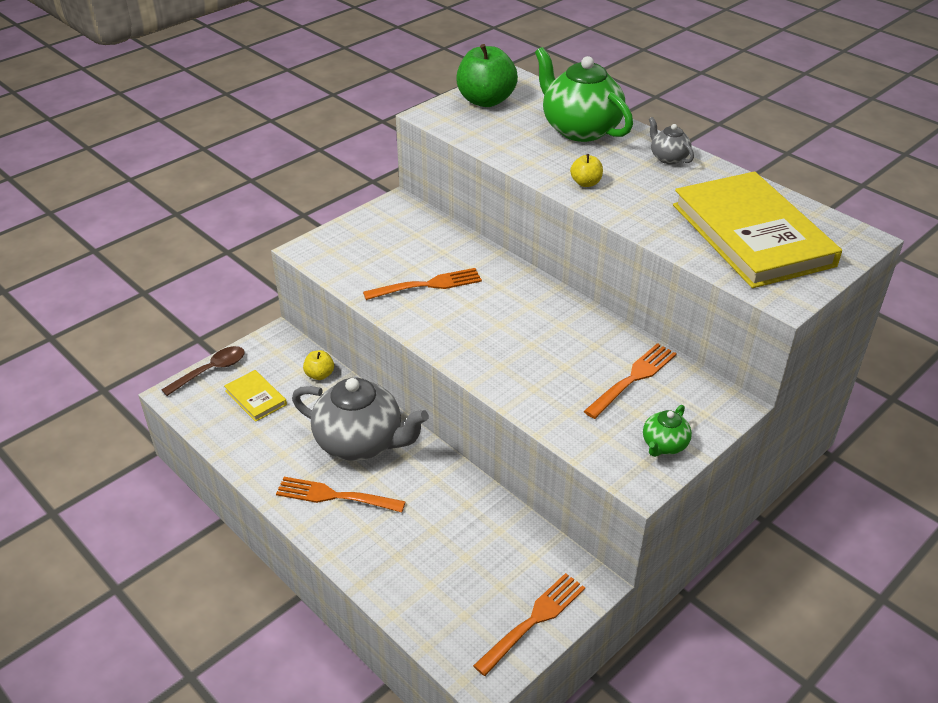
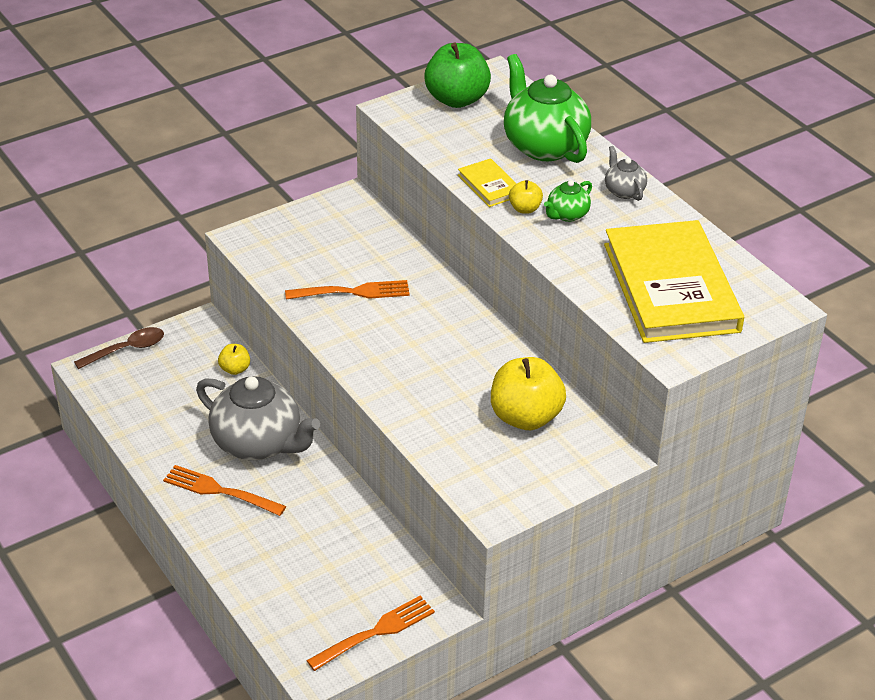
camera: 10 degrees right, 0 degrees up
(255, 398) = (165, 383): yellow book -> yellow book (489, 185)
(632, 379) = (525, 417): orange fork -> yellow apple
(664, 445) = (530, 485): green teapot -> green teapot (567, 215)

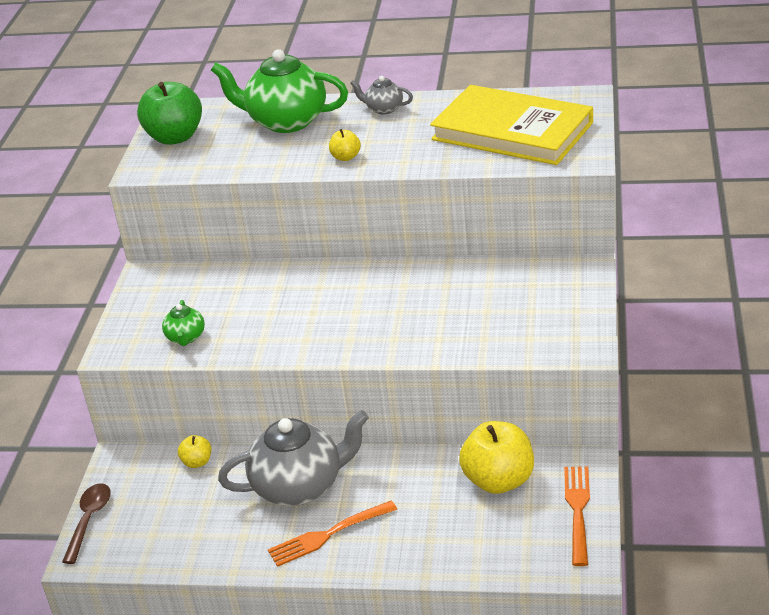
camera: 45 degrees left, 5 degrees down
(352, 292) = (258, 318): orange fork -> none
(489, 185) = (297, 162): yellow book -> none
(525, 417) = (501, 291): yellow apple -> yellow apple (499, 480)
(567, 215) = (377, 142): green teapot -> green teapot (186, 338)

